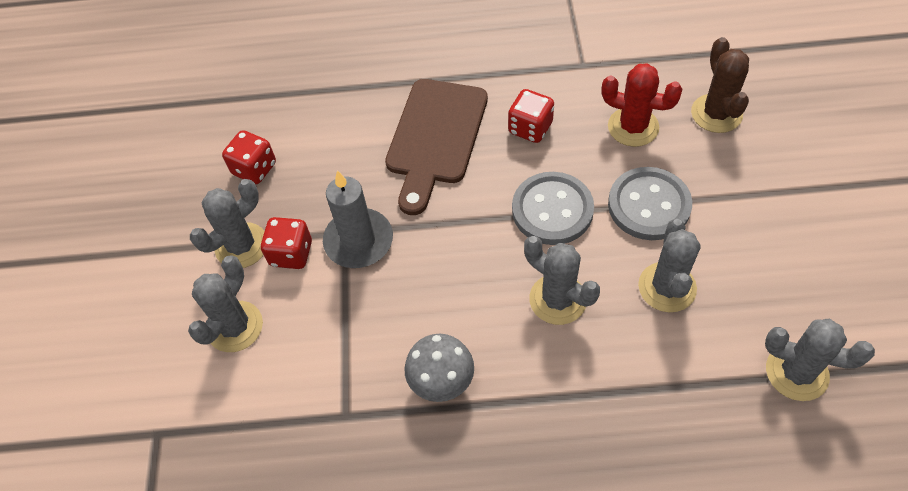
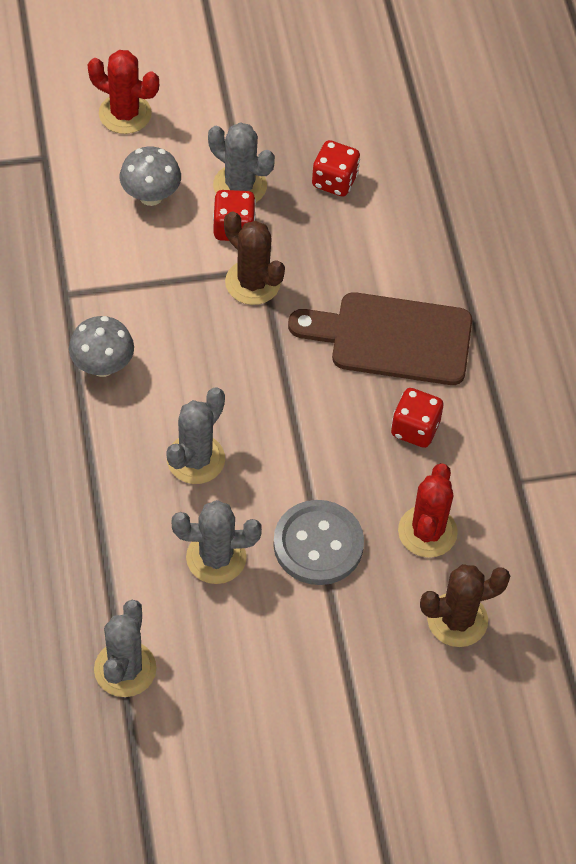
camera: 75 degrees right, 0 degrees up
(121, 348) = (125, 114): none -> red cactus
(235, 327) = (151, 196): grey cactus -> grey mushroom
(358, 241) = (252, 282): grey candle -> brown cactus
(552, 210) = (304, 452): grey button -> none

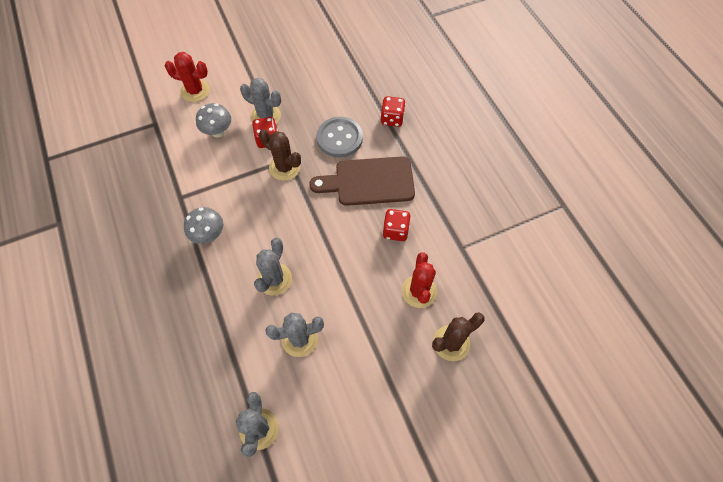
camera: 10 degrees left, 5 degrees up
(318, 544) = (358, 315): grey button -> grey button (339, 138)
(334, 181) = (316, 102): red dice -> red dice (392, 119)

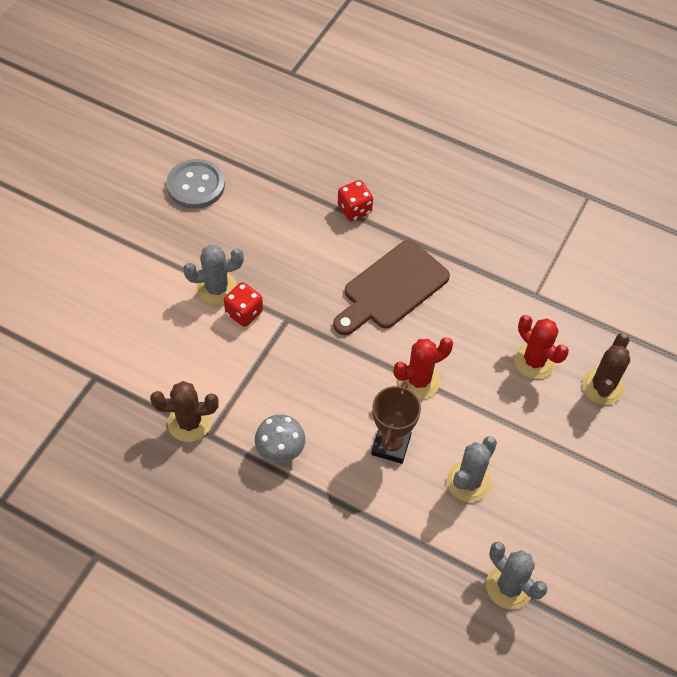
camera: 40 degrees left, 5 degrees down
(195, 91) = (105, 311): red cactus -> red cactus (419, 380)
(218, 132) = (179, 339): grey mushroom -> none
(274, 279) = (391, 445): grey cactus -> brown trophy
(284, 167) = (292, 330): brown cactus -> brown cactus (189, 422)
(339, 138) = (320, 263): grey button -> grey button (196, 185)
(395, 231) = (461, 319): red dice -> none

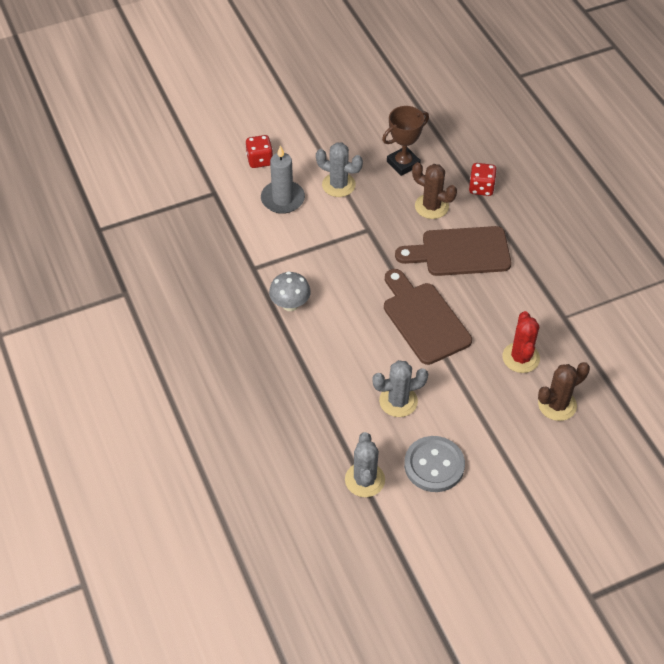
camera: 40 degrees right, 5 degrees down
(173, 339) = (282, 199): none -> grey candle
(189, 422) = (248, 253): brown cactus -> brown cactus (431, 206)
(196, 185) = (383, 114): grey button -> grey button (434, 465)
(244, 312) = (343, 209): red dice -> red dice (260, 160)
(391, 445) = (366, 346): brown trophy -> brown trophy (403, 164)
(419, 380) = (423, 319): red cactus -> brown cutting board

